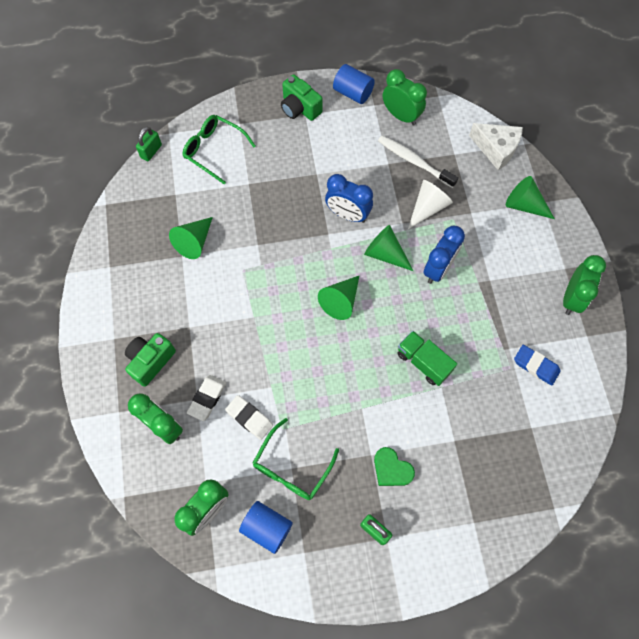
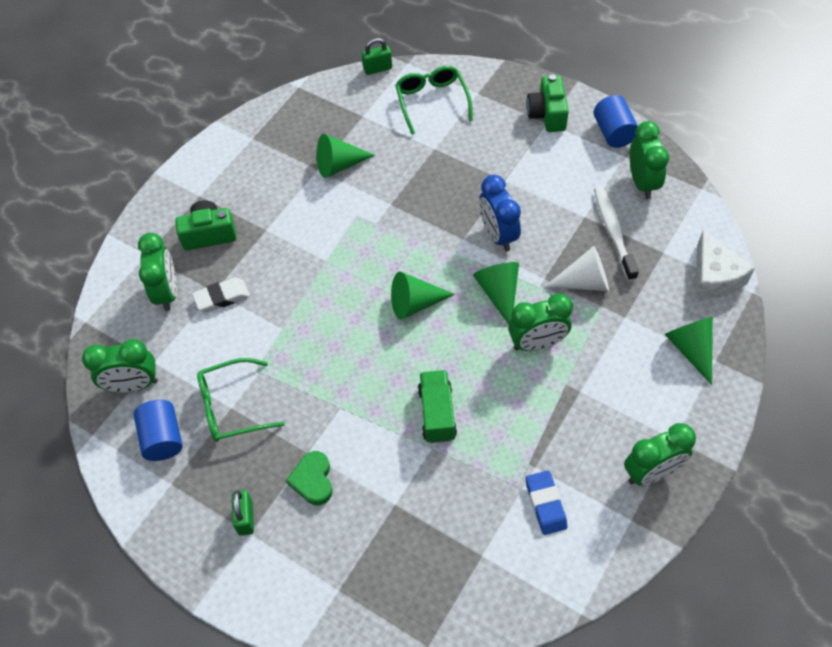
camera: 45 degrees right, 10 degrees down
(249, 418) = (239, 339): white eraser -> none
(438, 269) = (537, 343): blue clock -> green clock

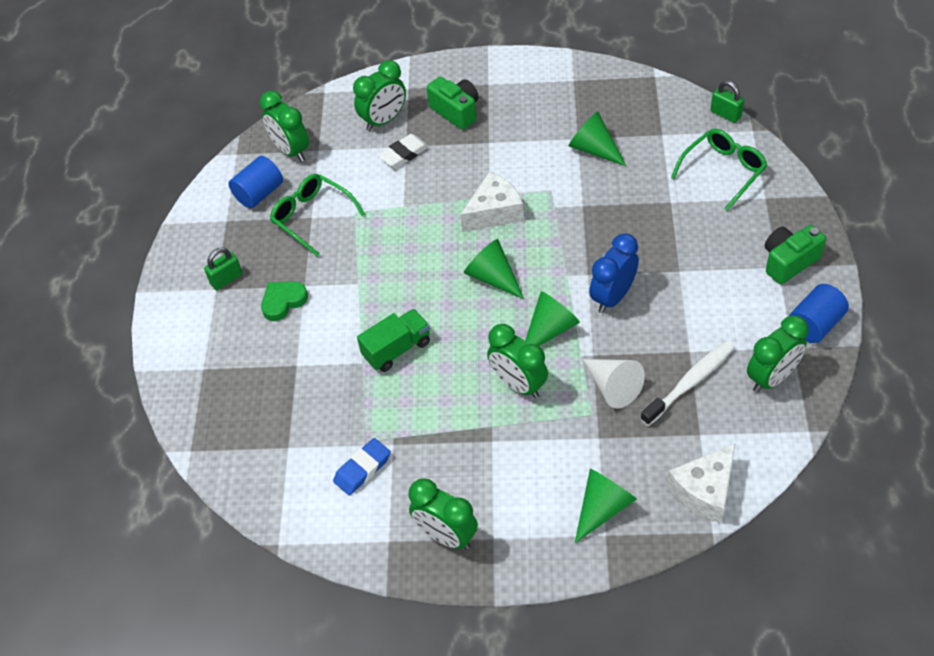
camera: 60 degrees right, 5 degrees down
(222, 297) = (404, 154): white eraser -> white eraser turned 75 degrees counterclockwise
(346, 266) = (494, 212): none -> white cheese

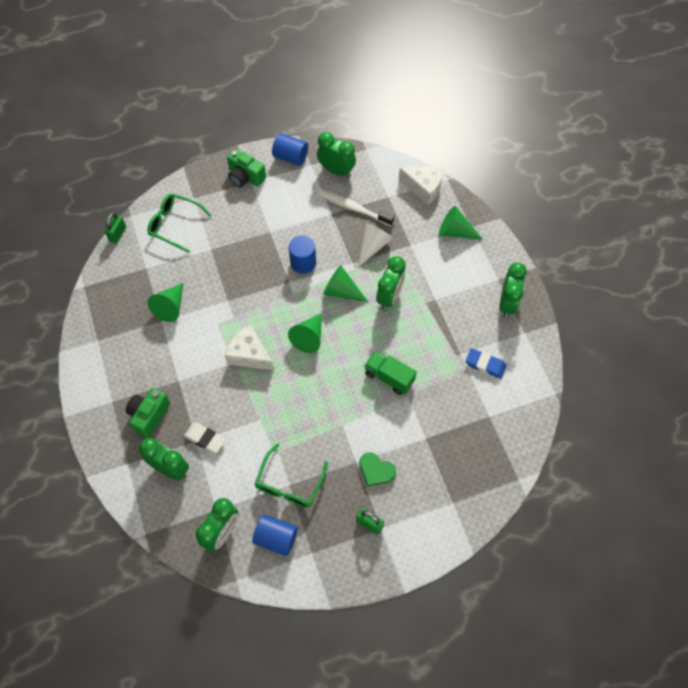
camera: 115 degrees left, 10 degrees up
(612, 297) = (303, 263): blue clock -> blue cylinder

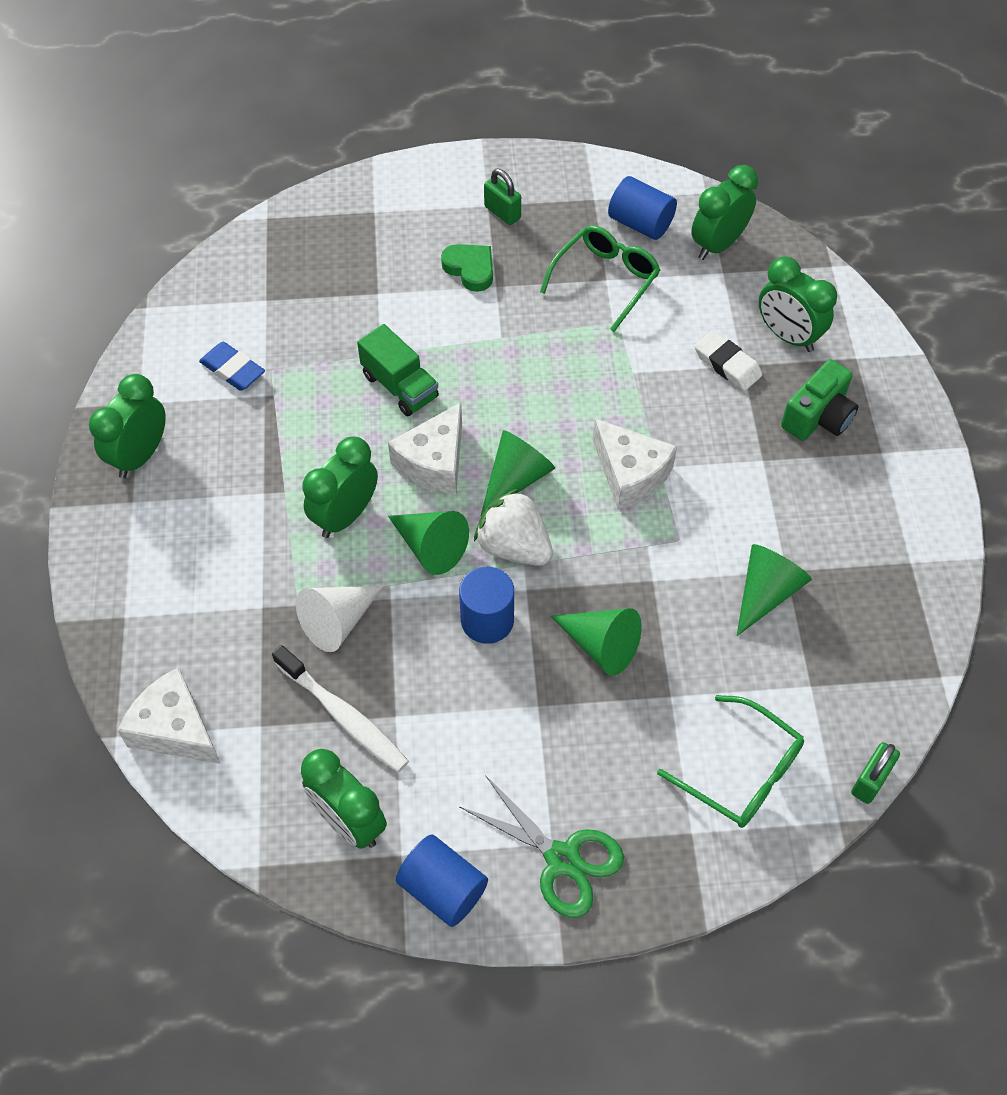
camera: 165 degrees left, 5 degrees down
(245, 177) = (562, 859): green camera -> green scissors
(300, 301) = (514, 547): none -> white strawberry
(354, 336) = (434, 463): none -> white cheese
(455, 231) = (161, 613): green cone -> green cone (601, 646)

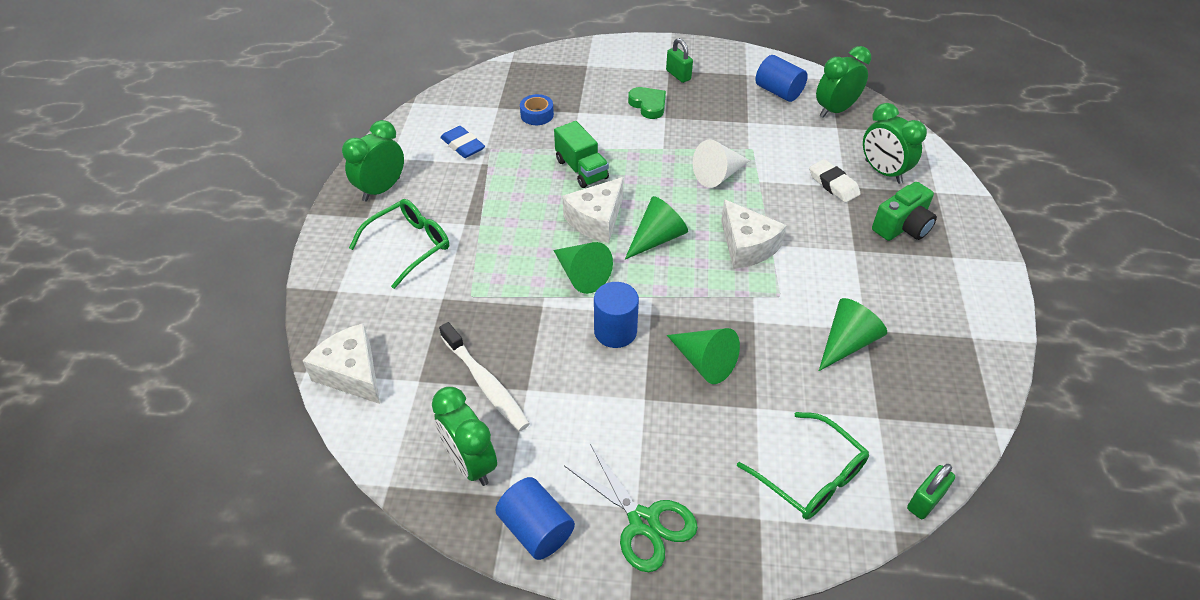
camera: 10 degrees right, 10 degrees down
(322, 305) = (537, 115): none -> blue tape
(338, 622) = (498, 316): white cone -> white cone (718, 175)
(345, 516) = (521, 246): green clock -> none
(514, 547) = (646, 283): white strawberry -> none
(605, 280) = (747, 122): green glasses -> green glasses (409, 246)

